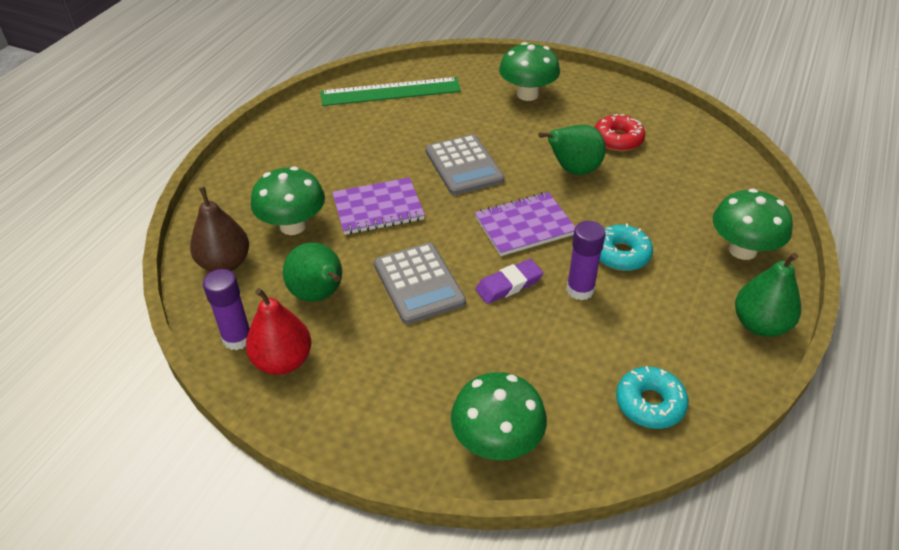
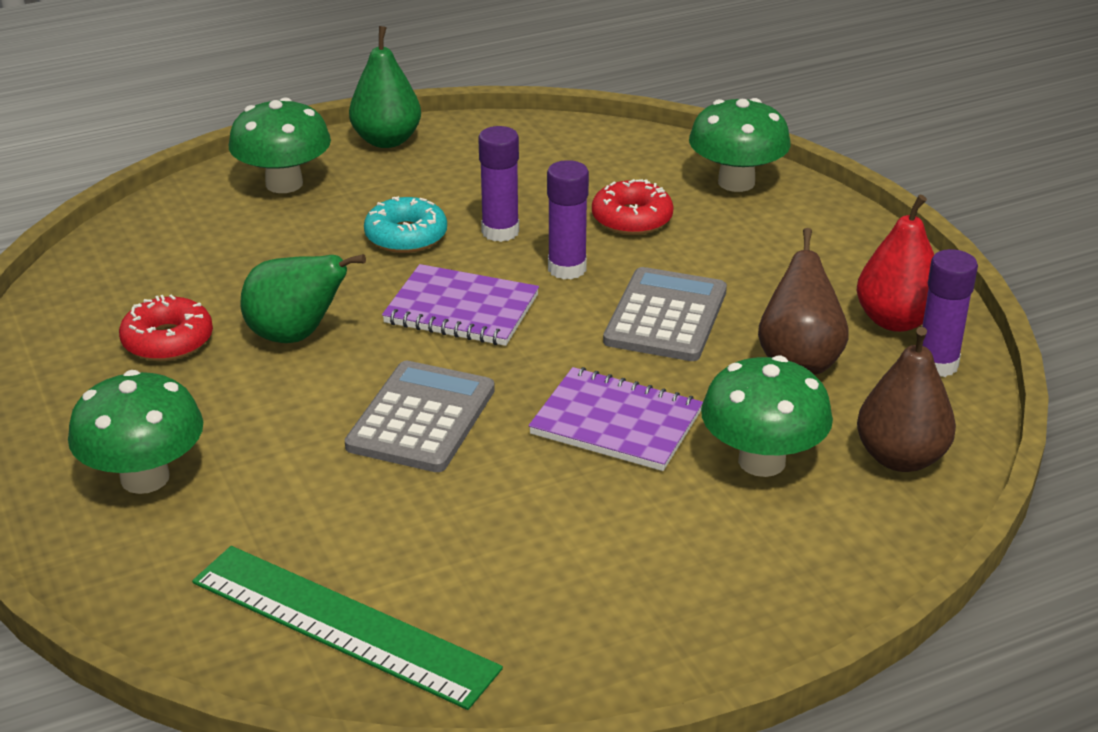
camera: 140 degrees left, 10 degrees down
(319, 295) = (799, 361): green pear -> brown pear
(509, 285) = (567, 269): purple eraser -> purple glue stick
(522, 351) = (632, 219): none -> red donut
(650, 403) = (571, 146): turquoise donut -> none

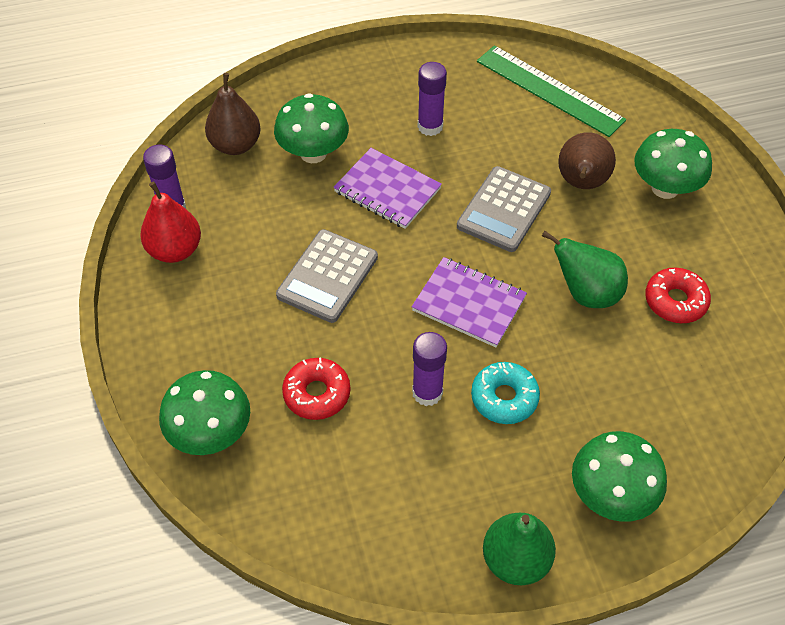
camera: 170 degrees left, 20 degrees up
(567, 269) = (384, 338): purple glue stick -> purple glue stick (430, 126)
(799, 361) = (257, 223): brown pear -> brown pear (581, 183)

